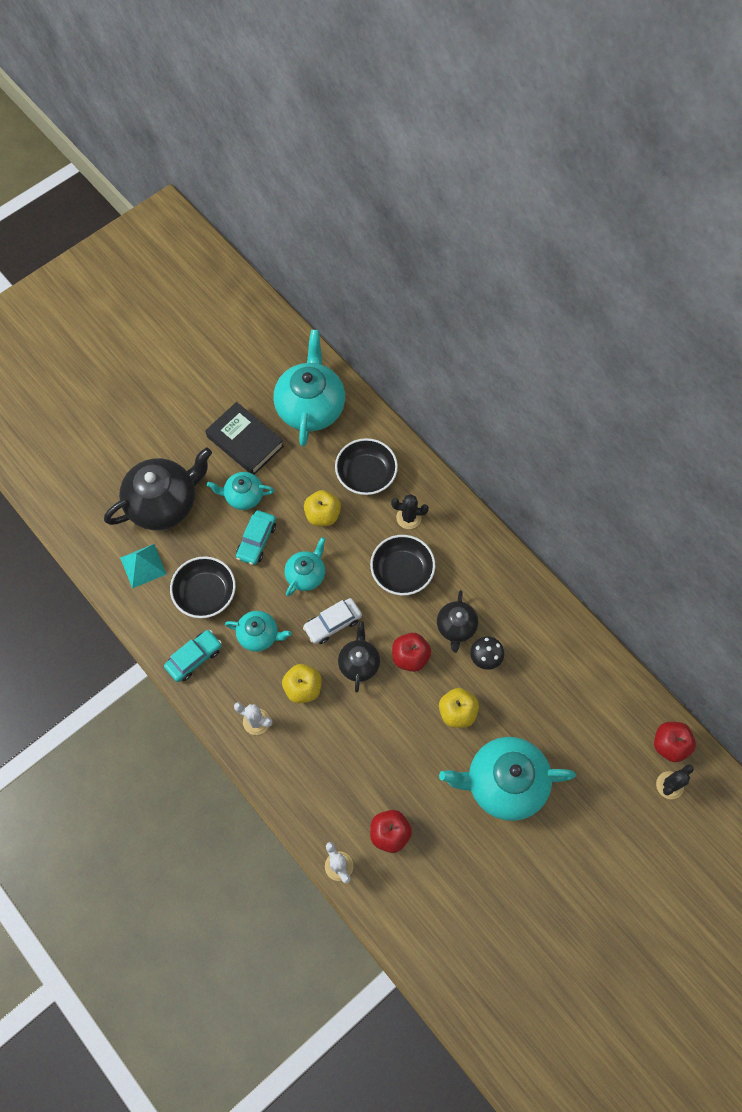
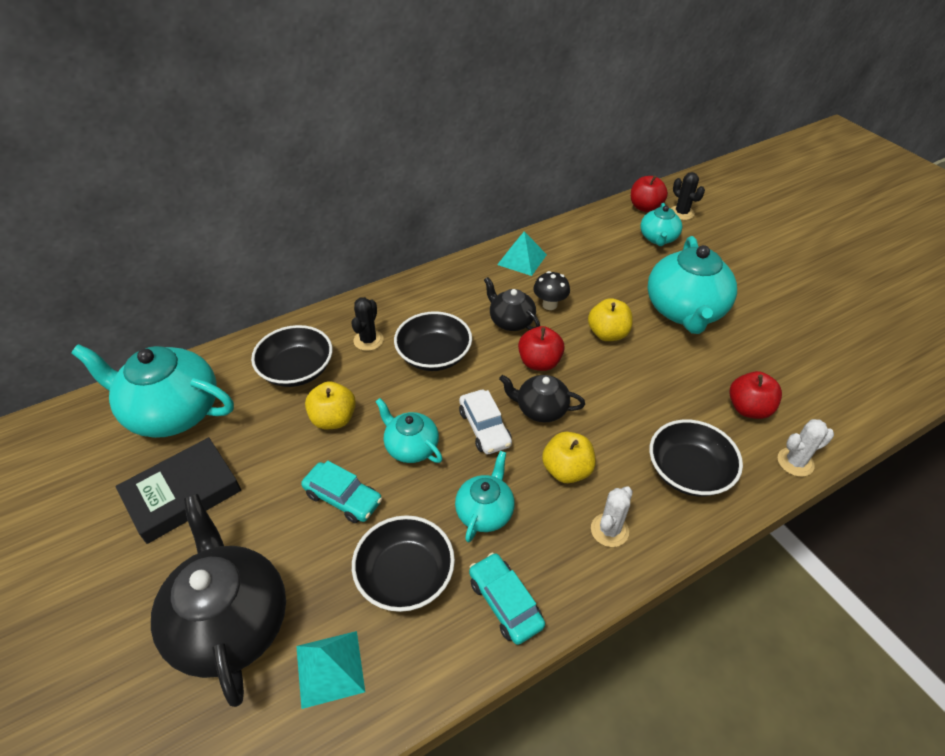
camera: 80 degrees left, 20 degrees down
(243, 496) = (268, 506): turquoise teapot -> turquoise teapot (658, 238)
(316, 779) = (688, 471): none -> black bowl
(456, 627) = (511, 321): black teapot -> black teapot turned 150 degrees counterclockwise
(545, 626) = (522, 259): none -> turquoise pyramid

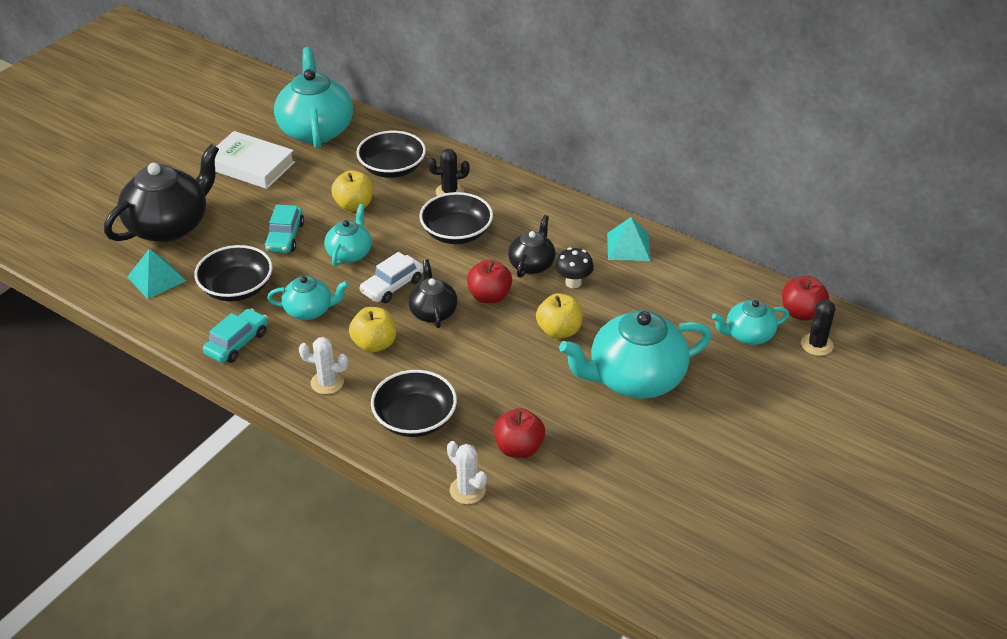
camera: 65 degrees right, 5 degrees down
(182, 494) = (251, 165): black book -> white book

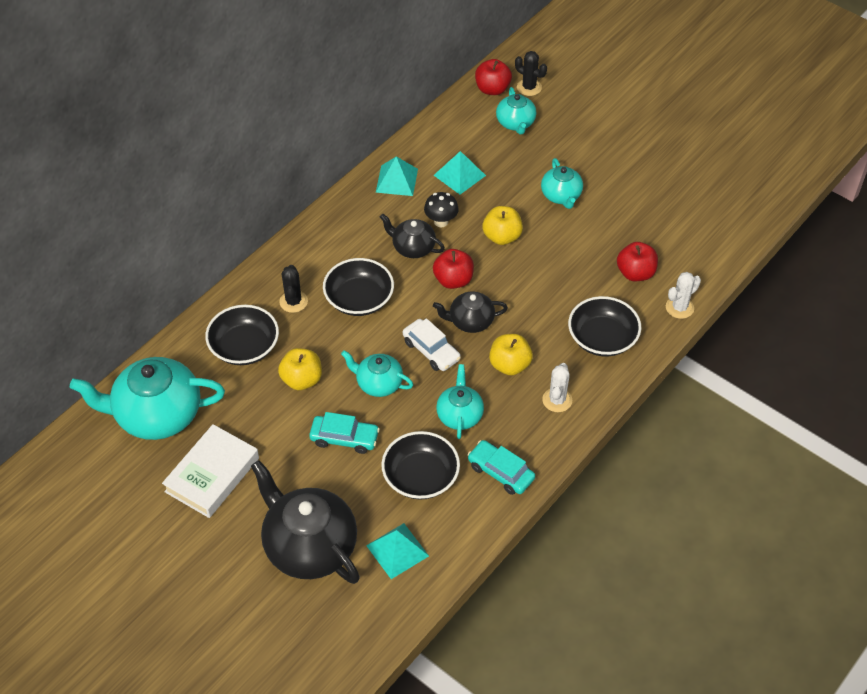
camera: 85 degrees left, 10 degrees up
(634, 379) = (561, 196): turquoise teapot -> turquoise teapot, size x0.54
(648, 293) = (459, 175): none -> turquoise pyramid

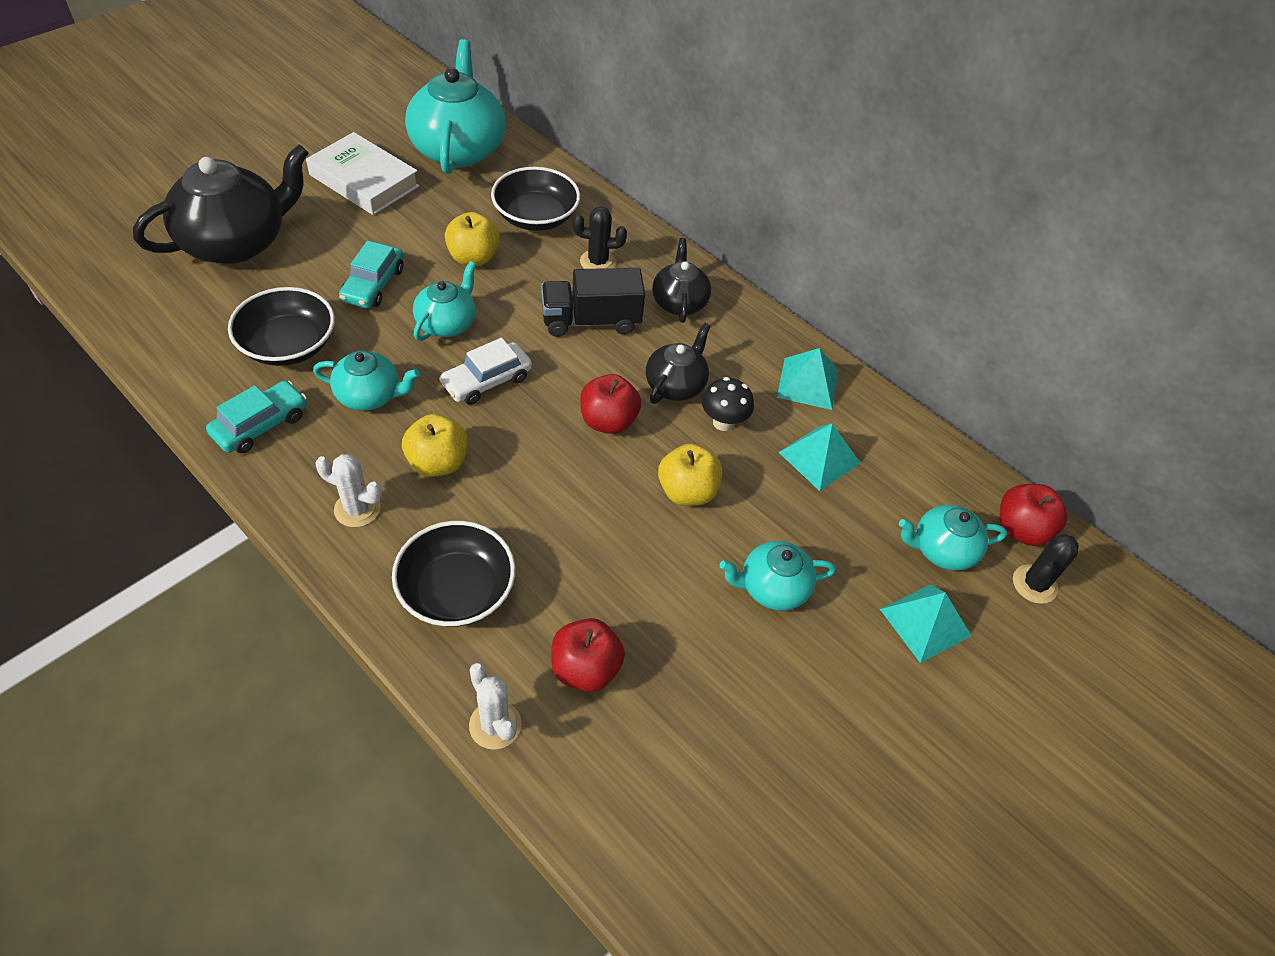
camera: 90 degrees right, 0 degrees up
(359, 299) = (591, 321): black bowl -> black truck
(397, 550) = (193, 312): turquoise pyramid -> turquoise pyramid (925, 622)
(470, 321) = (528, 430): black teapot -> black teapot (679, 302)

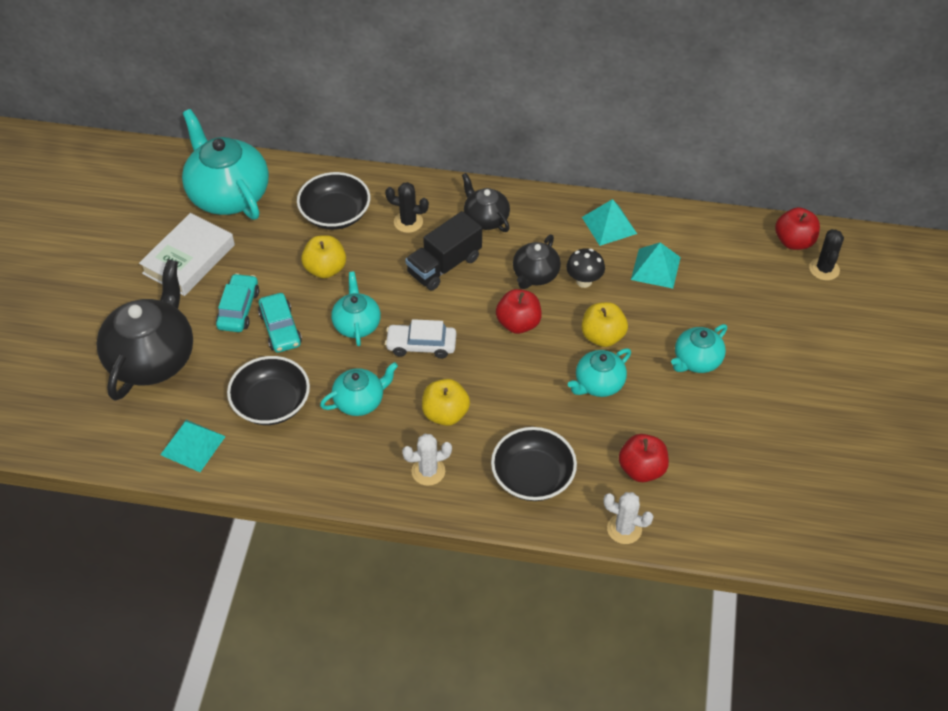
camera: 30 degrees left, 0 degrees up
(261, 425) = (313, 463): turquoise car -> turquoise car (238, 309)
(364, 181) = (189, 259): white book -> white book turned 60 degrees counterclockwise
(487, 381) = (421, 345): white car -> white car turned 75 degrees clockwise
(598, 262) = (408, 222): black cactus -> black cactus turned 45 degrees clockwise
(676, 385) = (535, 275): black teapot -> black teapot turned 150 degrees counterclockwise
(925, 622) = (788, 327): turquoise pyramid -> turquoise pyramid (193, 445)
(941, 550) = (764, 280): turquoise teapot -> turquoise teapot (598, 384)

